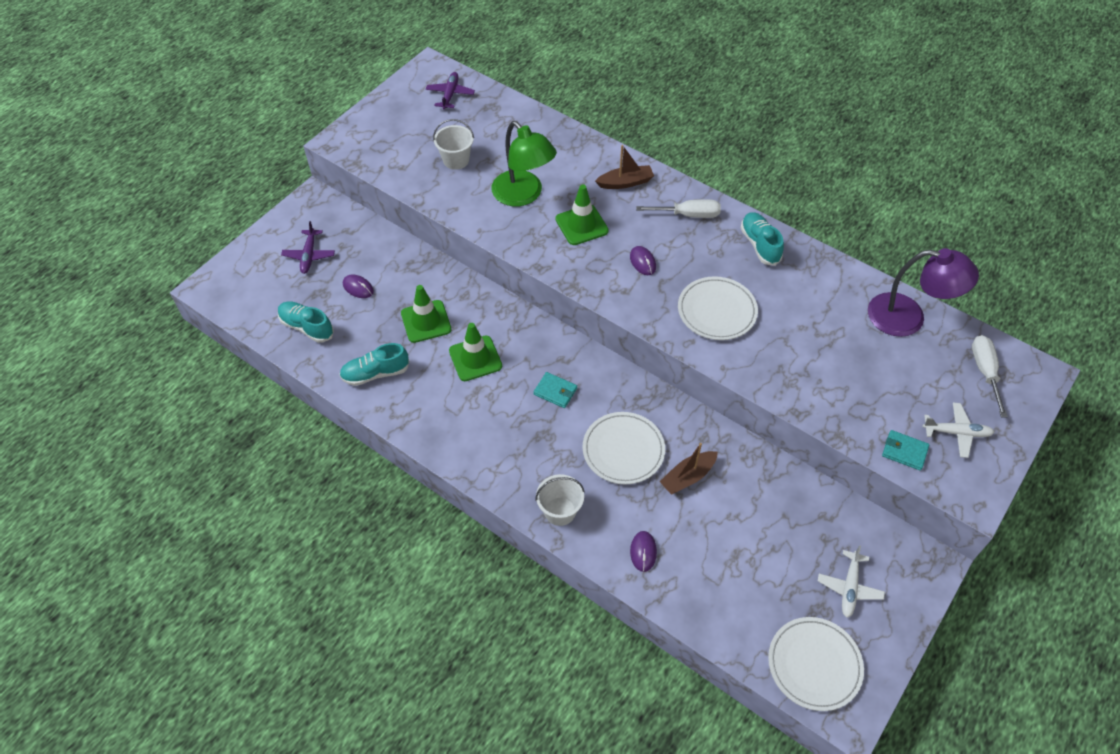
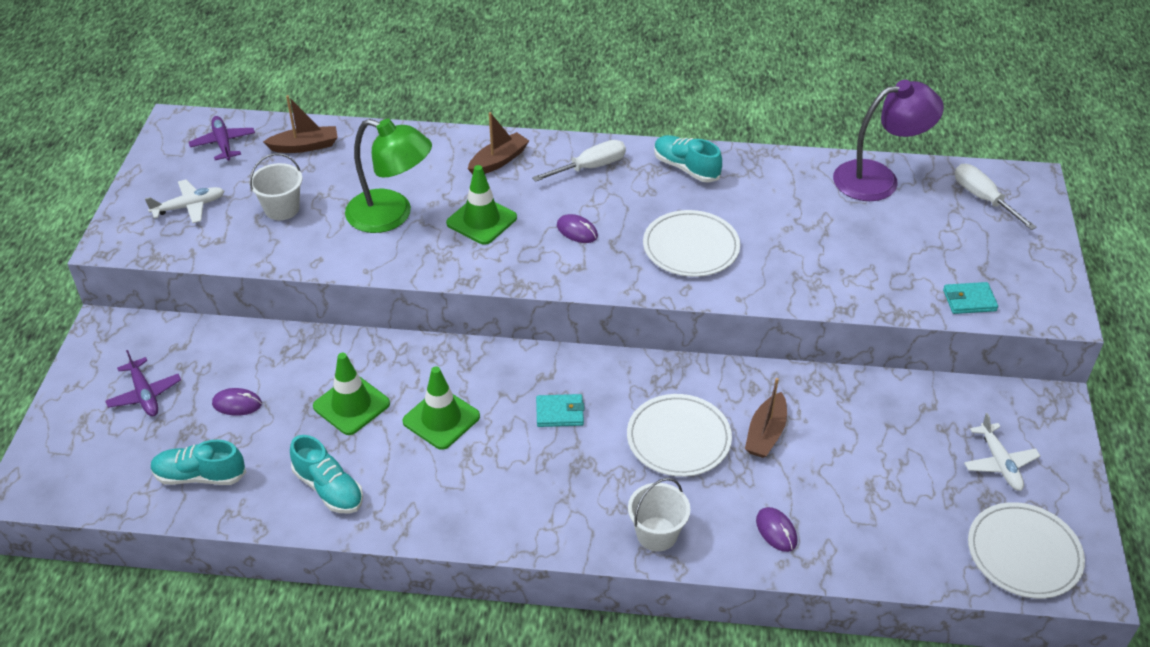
camera: 30 degrees left, 10 degrees down
(375, 373) = (329, 488): turquoise shoe -> turquoise shoe turned 90 degrees counterclockwise
(501, 118) = (305, 146): none -> brown boat
(956, 433) = (1001, 263): white plane -> white plane (189, 207)

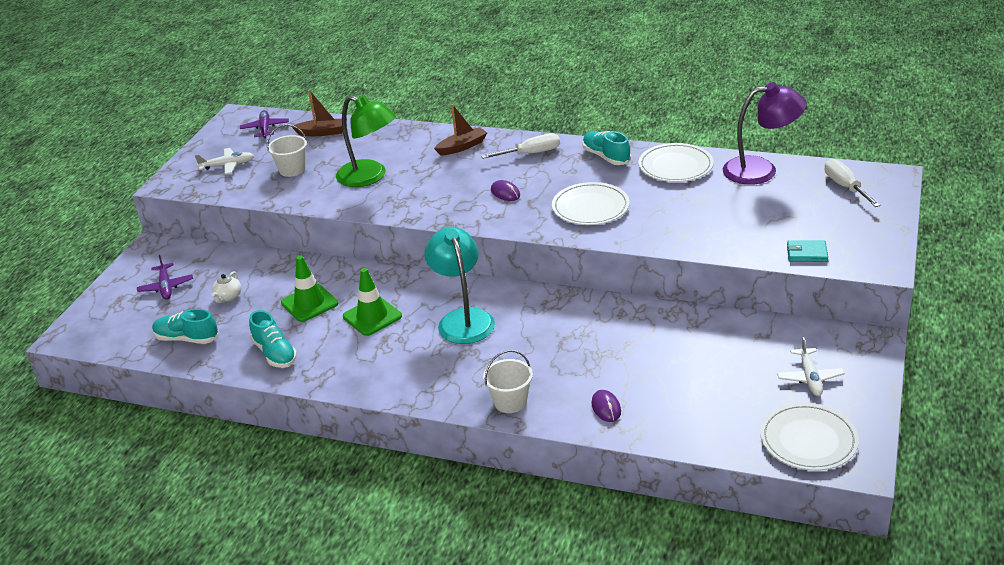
camera: 15 degrees right, 10 degrees down
(237, 404) = (228, 297): purple mouse -> white teapot
(481, 220) = (435, 183): green traffic cone -> none
(560, 413) = (463, 319): turquoise wallet -> turquoise lamp
(678, 438) = (549, 342): white plate -> white plate (675, 166)
(765, 434) = (620, 344): brown boat -> none

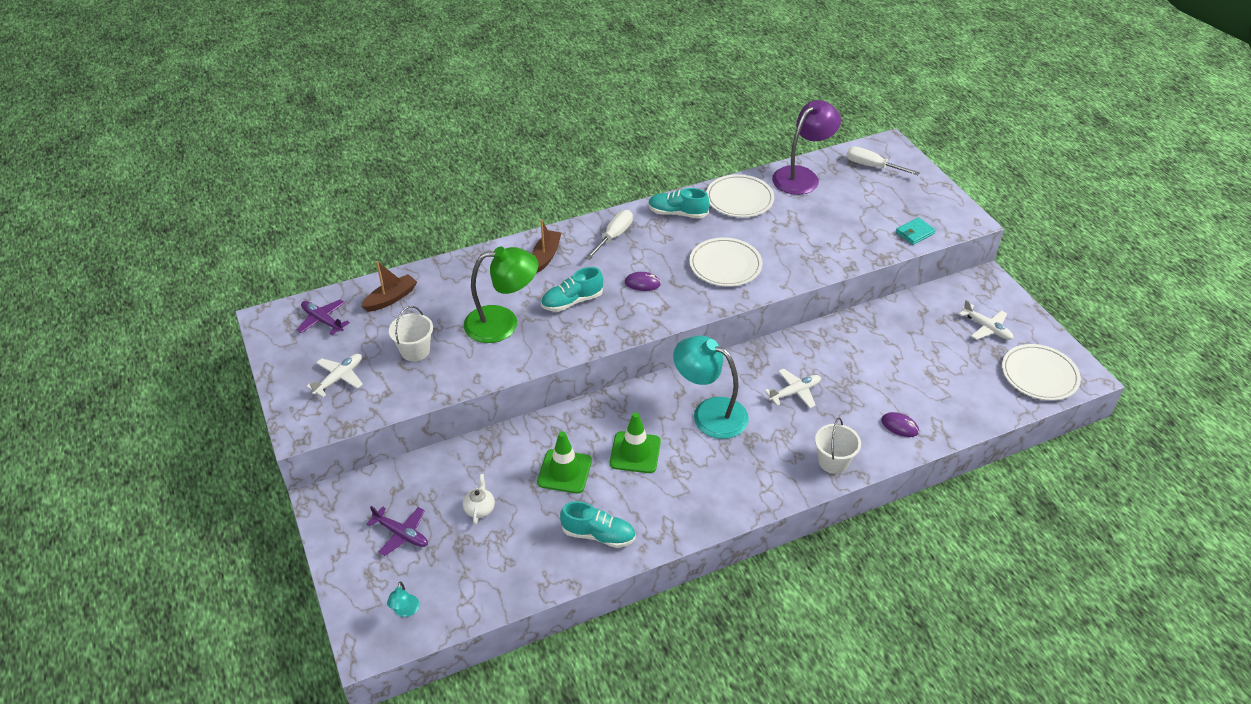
camera: 45 degrees left, 10 degrees up
(109, 330) = (405, 611): none -> turquoise lamp
(187, 339) = (497, 571): turquoise shoe -> turquoise shoe (572, 301)
(228, 297) = (479, 508): white teapot -> white teapot turned 150 degrees counterclockwise
(551, 338) = (794, 392): none -> white plane

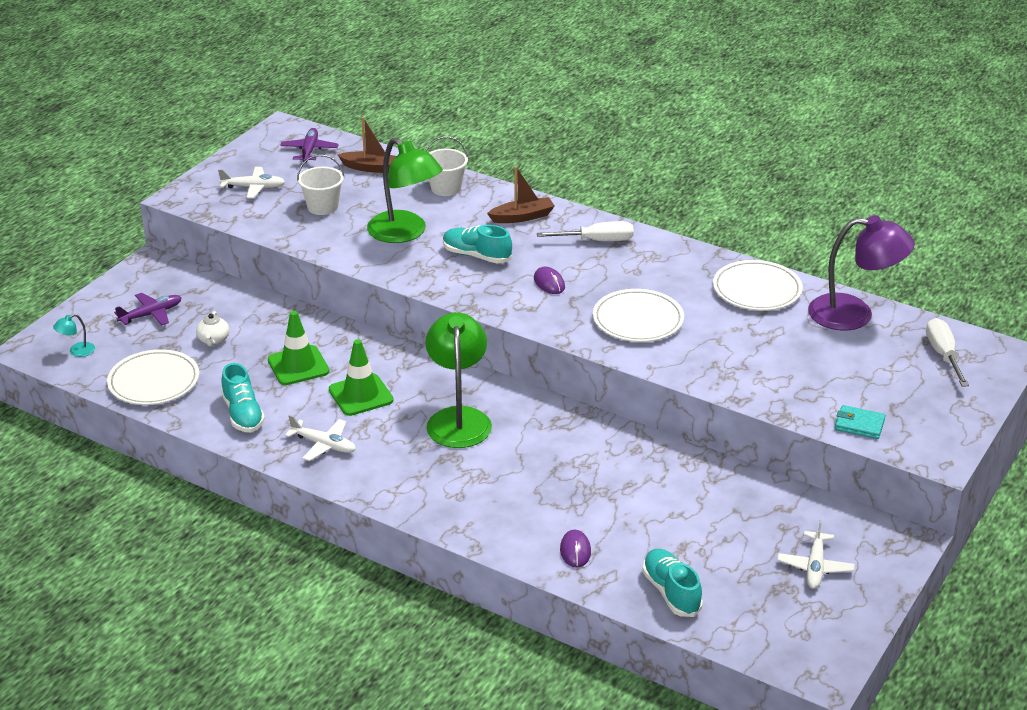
camera: 55 degrees right, 10 degrees down
(401, 534) = (151, 314): purple plane -> purple plane turned 120 degrees counterclockwise
(479, 508) = (213, 340): white teapot -> white teapot turned 120 degrees clockwise
(677, 213) = (681, 262): turquoise shoe -> turquoise shoe (671, 592)
(709, 413) = (458, 418): turquoise lamp -> green lamp
(794, 392) = (547, 461): white plane -> white plane (323, 445)
(833, 461) = (474, 522): white bucket -> white bucket (446, 188)
(1039, 375) = (781, 634): white plate -> white plate (154, 381)

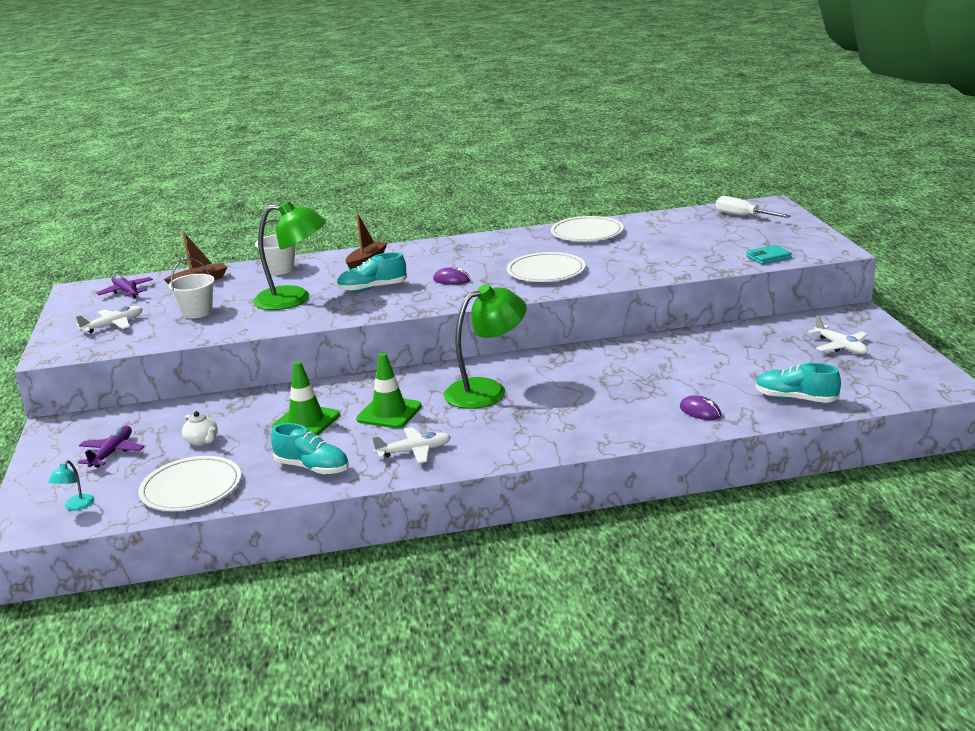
camera: 40 degrees left, 10 degrees down
(458, 418) = (487, 390): green lamp -> green lamp turned 105 degrees clockwise
(596, 241) = (441, 252): white screwdriver -> none
(854, 314) = (662, 221): purple lamp -> none

